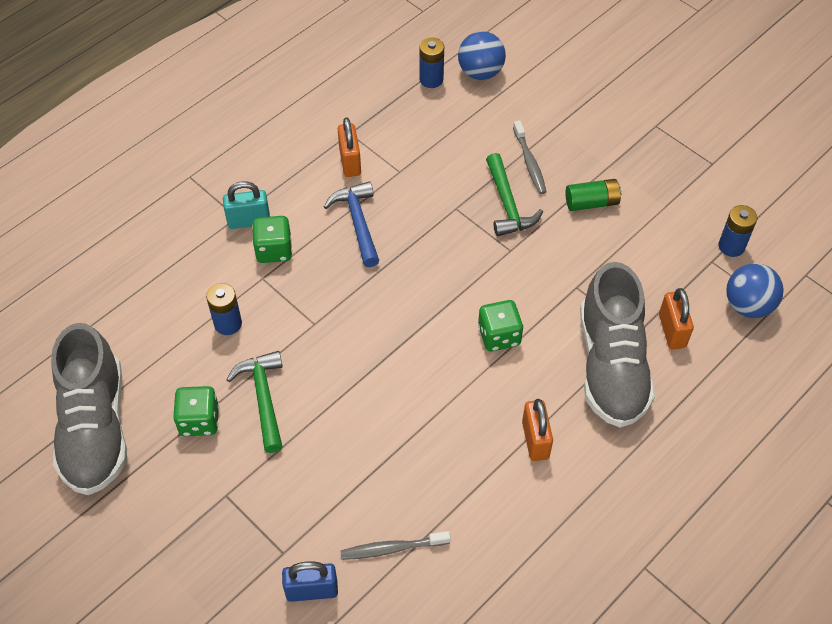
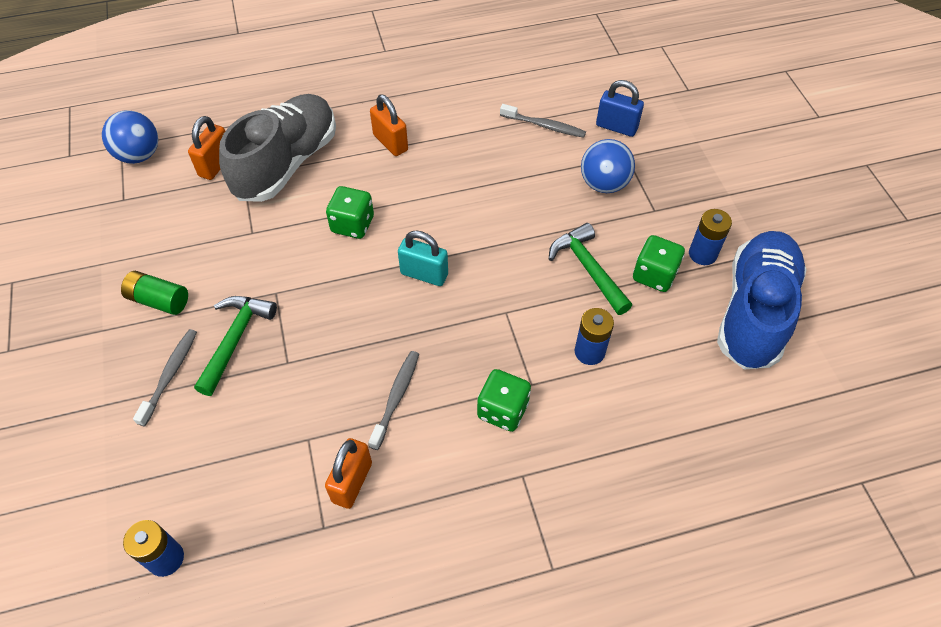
camera: 150 degrees left, 0 degrees up
(95, 428) = (754, 312): grey shoe -> blue shoe
(249, 221) = (511, 462): turquoise padlock -> turquoise padlock (424, 274)
(263, 397) = (588, 268): green hammer -> green hammer turned 135 degrees clockwise
(358, 222) = (396, 398): blue hammer -> grey toothbrush
(480, 72) = (101, 534): blue ball -> blue ball (604, 184)
(535, 440) = (390, 143): orange padlock -> orange padlock turned 60 degrees counterclockwise
(731, 246) = (93, 203): blue battery -> blue battery (702, 254)

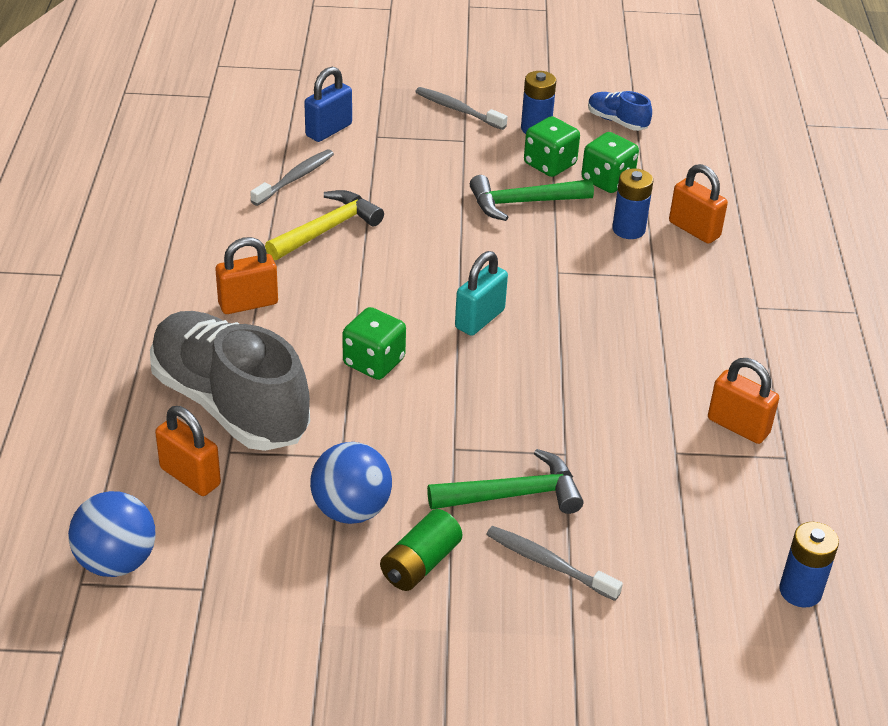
camera: 75 degrees left, 15 degrees down
(235, 339) = (514, 494): green hammer -> green hammer turned 135 degrees clockwise
(396, 398) = (642, 374): grey toothbrush -> grey toothbrush (458, 110)
(492, 160) = (327, 229): none -> yellow hammer
(502, 410) = (680, 302): green dice -> green dice (607, 180)
(604, 184) = (410, 161): blue ball -> blue ball (351, 510)
(615, 404) = (694, 229): none -> orange padlock
(754, 312) = (617, 121): blue shoe -> blue shoe, size x0.42

